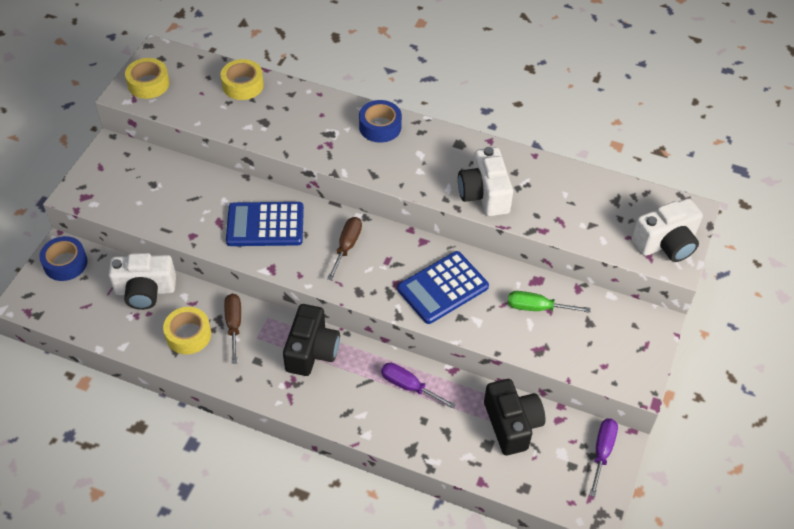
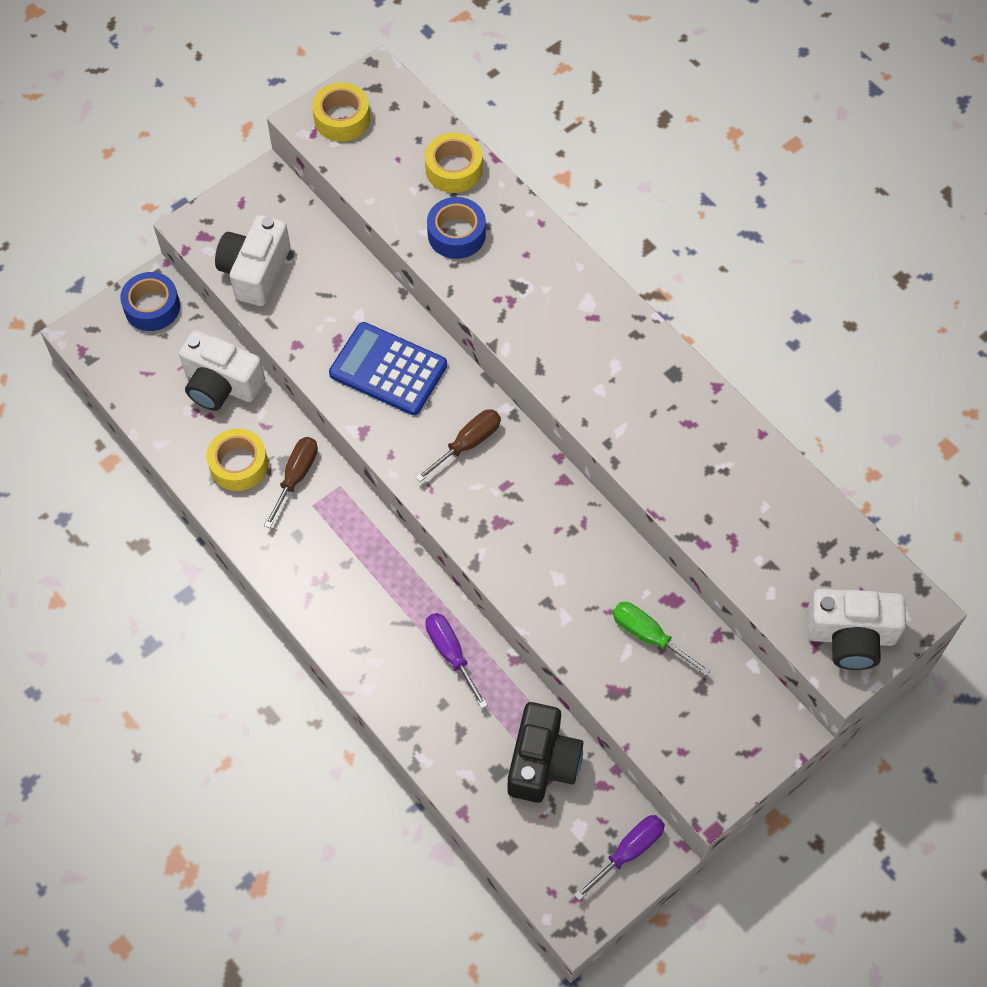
camera: 30 degrees right, 10 degrees up
(311, 351) = (365, 553): black camera -> none
(380, 127) = (588, 304): blue tape -> blue tape (456, 234)
(442, 288) = (549, 554): blue calculator -> none
(484, 194) = (660, 459): white camera -> white camera (255, 271)

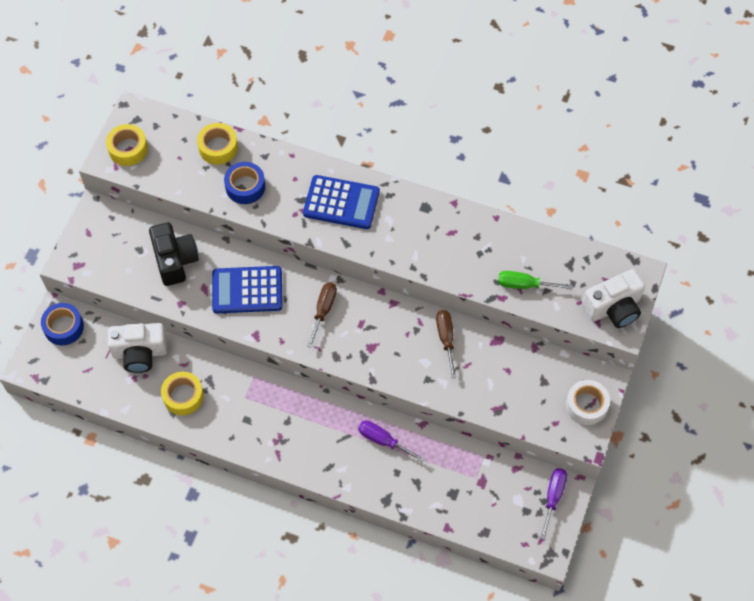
camera: 30 degrees left, 0 degrees up
(255, 271) = (125, 271): white camera -> none
(296, 476) = (223, 385): brown screwdriver -> brown screwdriver (446, 339)
(542, 762) = (474, 474): black camera -> black camera (175, 260)
(566, 314) = (341, 203): none -> blue calculator
(648, 636) = (497, 368): green screwdriver -> green screwdriver (524, 285)
(740, 751) = (586, 405): none -> white tape

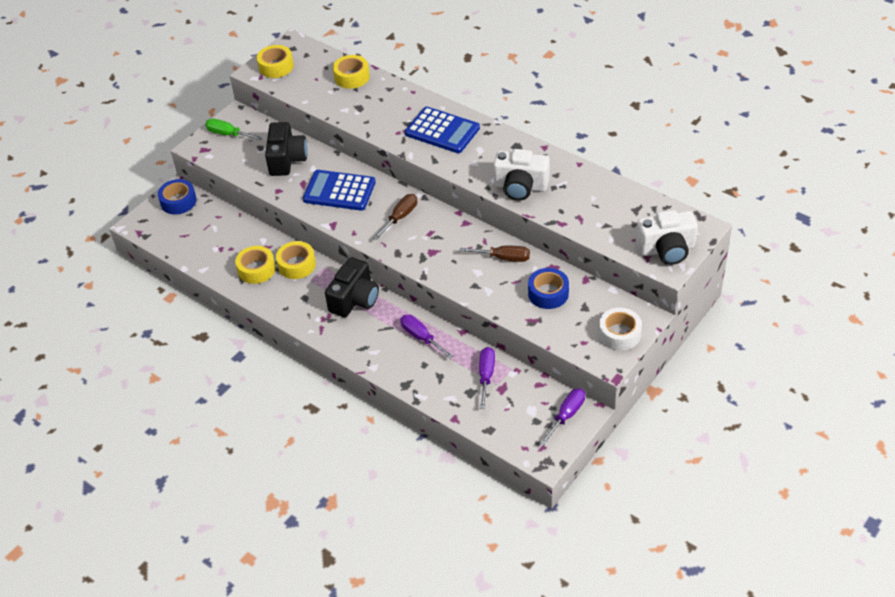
camera: 20 degrees right, 15 degrees down
(140, 353) = (234, 231): white camera -> white camera (520, 187)
(224, 381) = (297, 265): none -> yellow tape
(245, 187) = (363, 107): blue tape -> blue tape (548, 293)
(300, 410) = (354, 299): none -> black camera
(446, 339) = (504, 258): brown screwdriver -> brown screwdriver turned 90 degrees clockwise
(462, 470) = (486, 375): none -> purple screwdriver
(524, 285) = (586, 217): green screwdriver -> green screwdriver (228, 134)

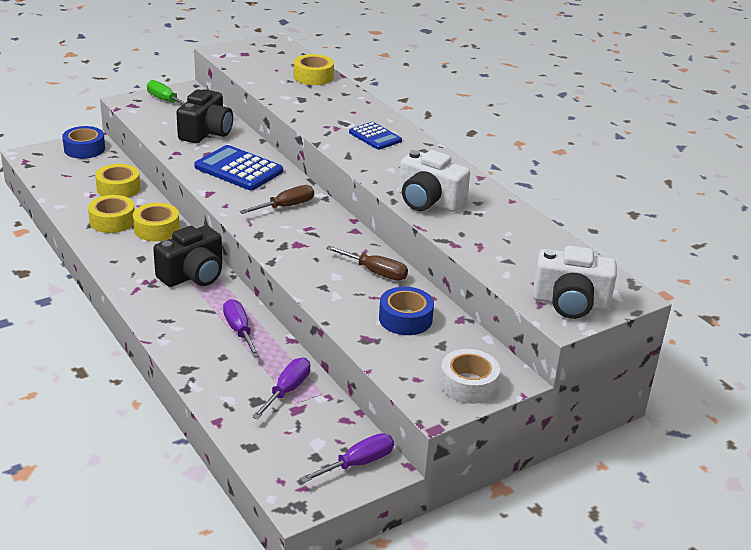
camera: 15 degrees right, 15 degrees down
(276, 66) = (244, 52): yellow tape -> yellow tape (118, 188)
(442, 131) = (375, 137): blue calculator -> blue calculator, size x0.62

